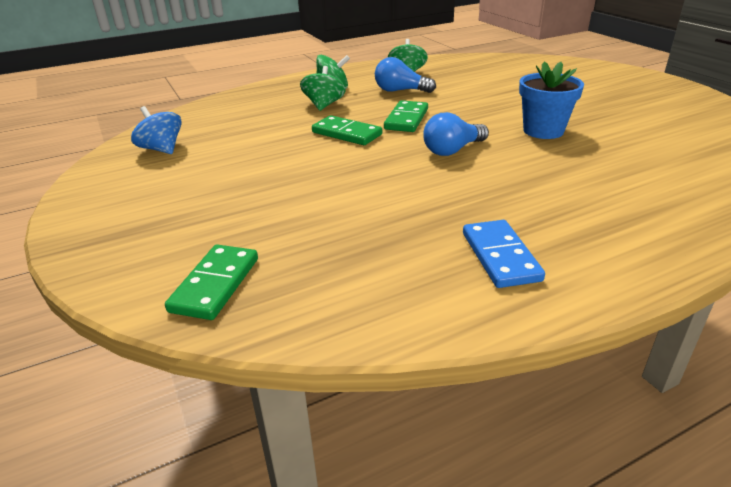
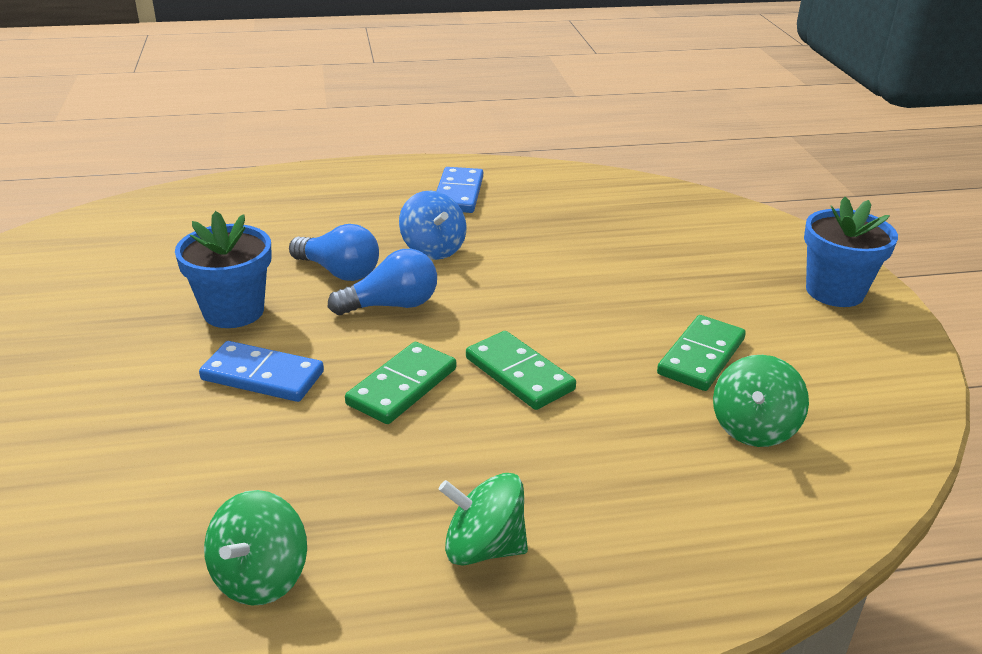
camera: 165 degrees left, 0 degrees up
(107, 222) = (834, 291): none -> blue flower pot
(161, 149) = (830, 407): blue spinning top -> blue spinning top (433, 249)
(215, 284) = (699, 217): green domino -> green domino (701, 357)
(324, 105) = (529, 474): green spinning top -> green spinning top (753, 428)
(400, 91) = (342, 489): blue light bulb -> blue light bulb (339, 272)
(482, 111) = (262, 376): none -> blue domino

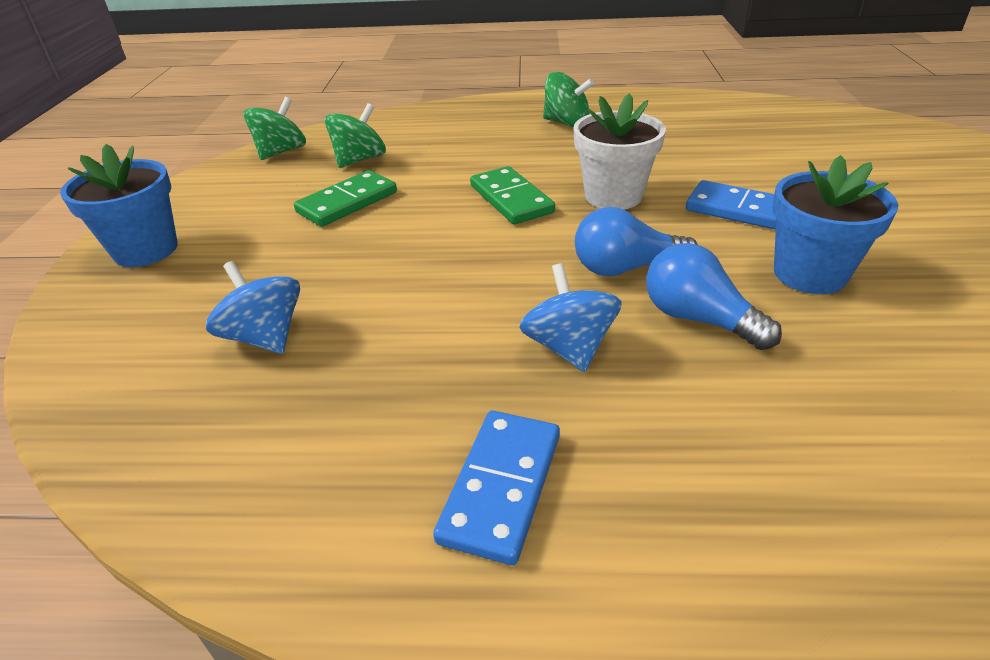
camera: 165 degrees left, 5 degrees up
(260, 577) = (692, 119): green spinning top -> green spinning top (281, 152)
(402, 387) = (613, 196): green domino -> white flower pot
(647, 240) = (265, 337): none -> blue spinning top

